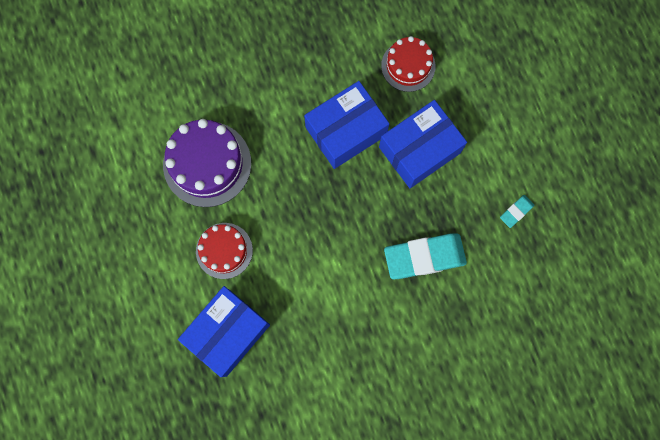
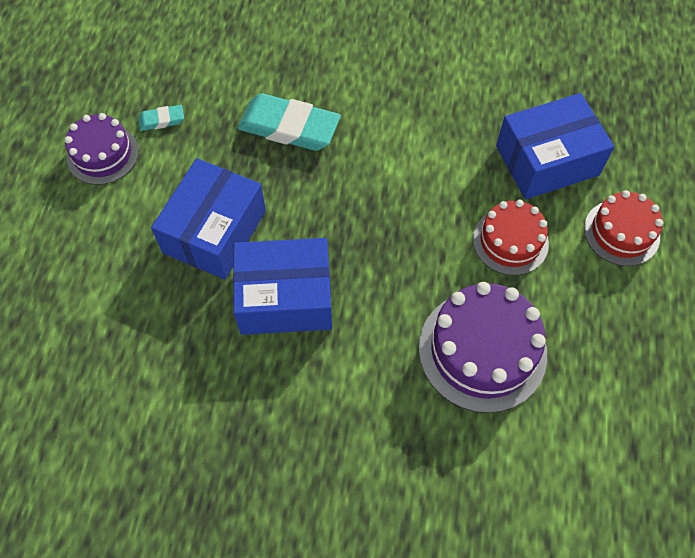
camera: 150 degrees left, 15 degrees down
(408, 66) = (153, 335): red cake -> red cake (621, 232)
(419, 150) = (214, 231): blue box -> blue box turned 60 degrees counterclockwise
(534, 163) = (102, 154): none -> purple cake

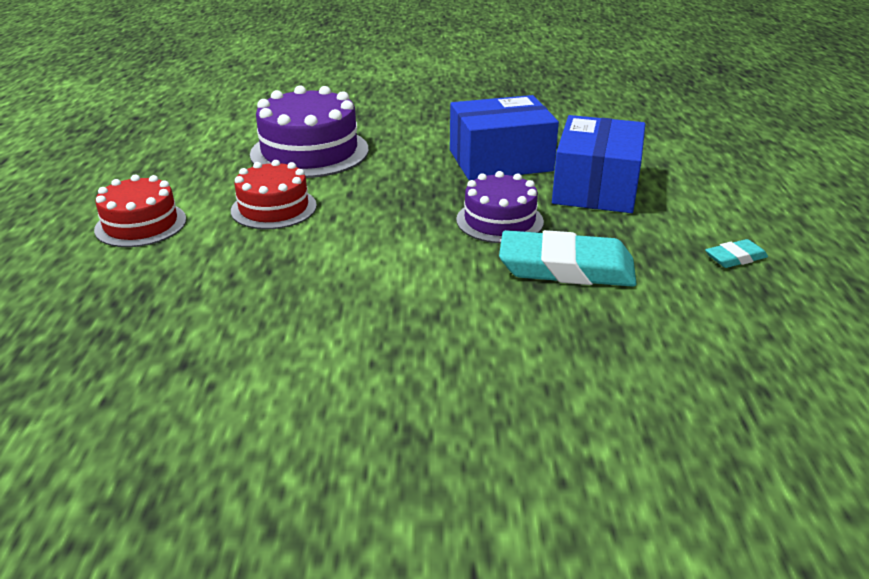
camera: 170 degrees right, 30 degrees down
(102, 154) = (772, 224): purple cake -> purple cake (499, 221)
(547, 160) = (213, 271): blue box -> none

